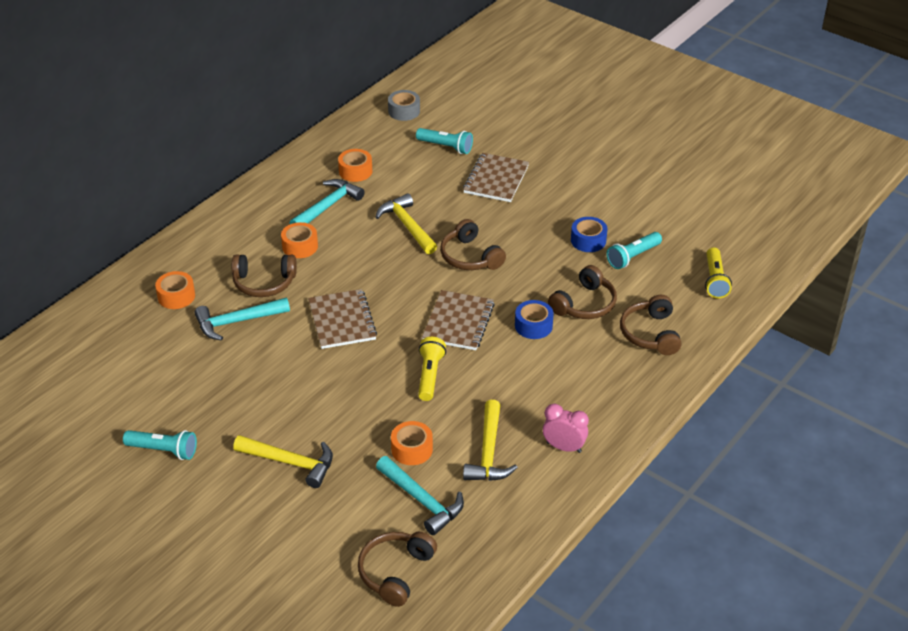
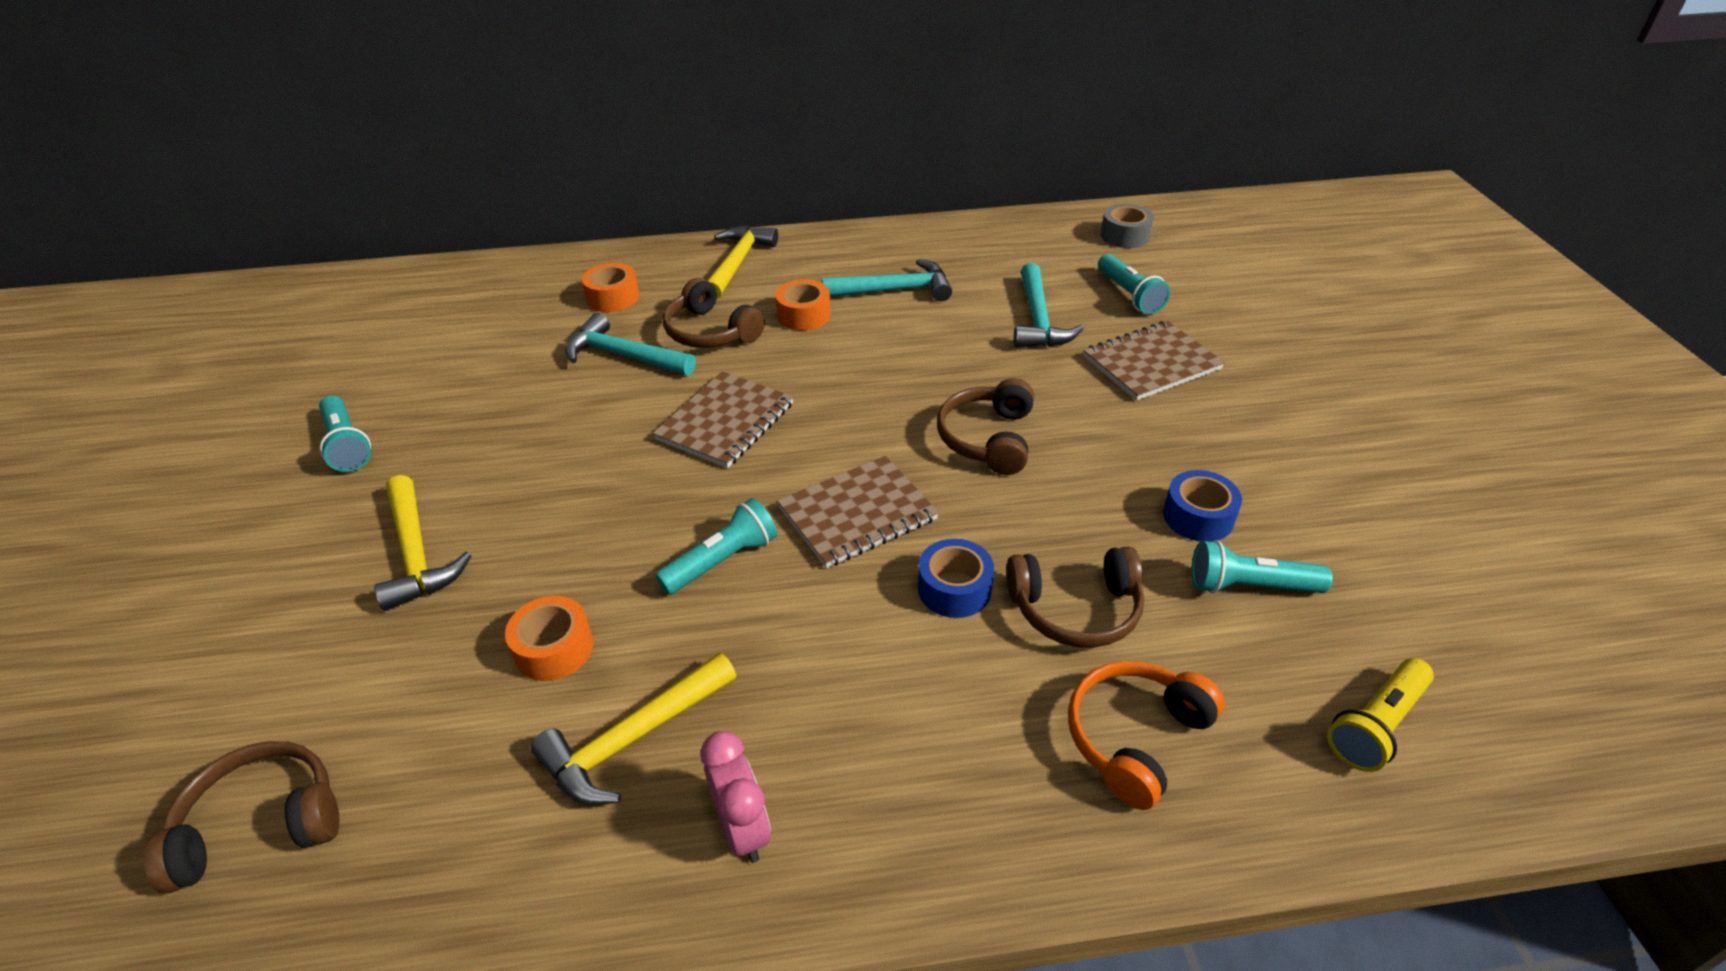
camera: 45 degrees right, 0 degrees up
(355, 171) = (978, 270): orange tape -> none
(407, 226) = (957, 358): yellow hammer -> yellow hammer (738, 263)
(422, 500) = (453, 739): turquoise hammer -> turquoise hammer (1038, 320)
(430, 375) = (722, 561): yellow flashlight -> turquoise flashlight
(650, 334) = (1136, 738): brown headphones -> orange headphones

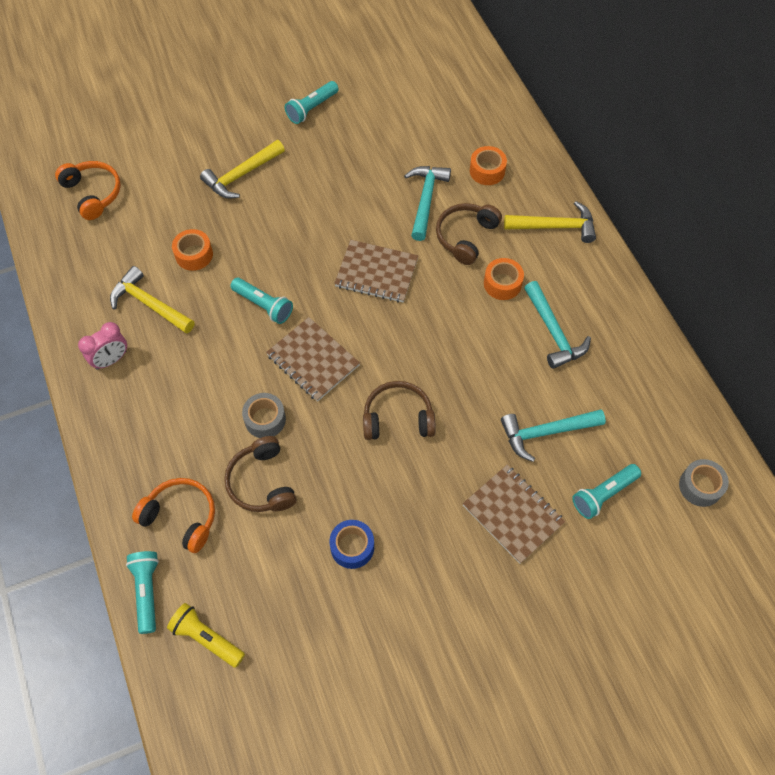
camera: 75 degrees right, 20 degrees up
(260, 825) = (93, 194): brown headphones -> orange headphones
(954, 589) = (265, 419): blue tape -> grey tape
(1250, 586) = (298, 576): turquoise flashlight -> turquoise flashlight (147, 592)

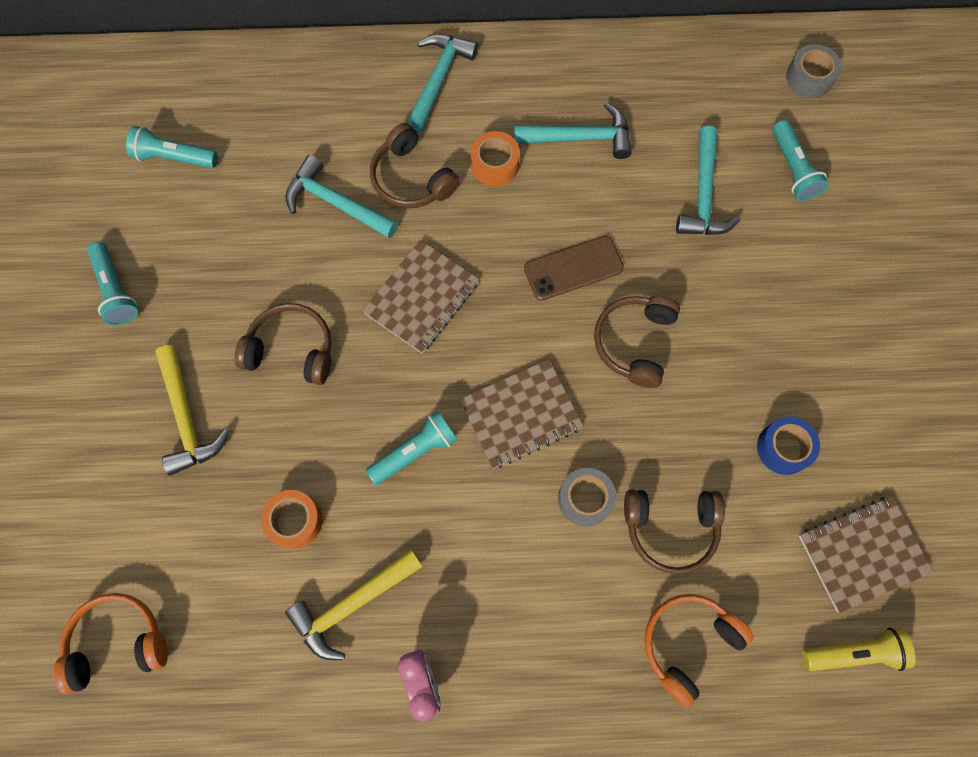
camera: 70 degrees left, 10 degrees up
(147, 592) = (777, 713): turquoise flashlight -> turquoise flashlight (174, 157)
(207, 638) = (854, 652): yellow flashlight -> yellow flashlight turned 150 degrees counterclockwise
(308, 212) = (291, 350): none -> brown headphones
(441, 360) = (573, 268): none -> brown phone
(487, 171) = (324, 120): orange tape -> none
(513, 514) = (790, 265): brown notebook -> brown notebook (862, 553)
(555, 226) = (438, 80): yellow hammer -> turquoise hammer

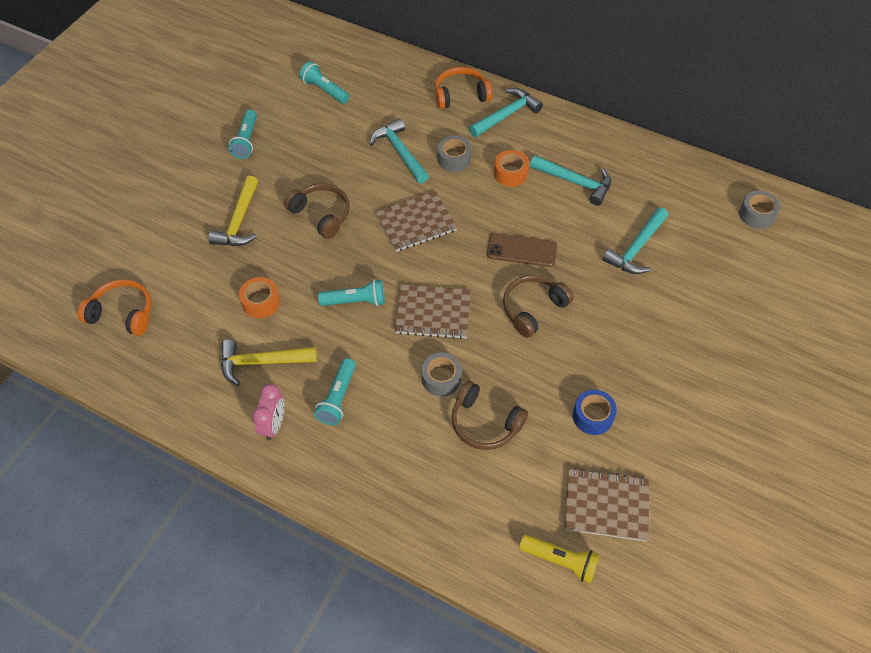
camera: 30 degrees right, 15 degrees down
(412, 178) = (454, 159): brown headphones -> grey tape
(688, 643) = (451, 494): orange headphones -> orange headphones (461, 95)
(792, 169) = (709, 261): turquoise flashlight -> turquoise flashlight (338, 398)

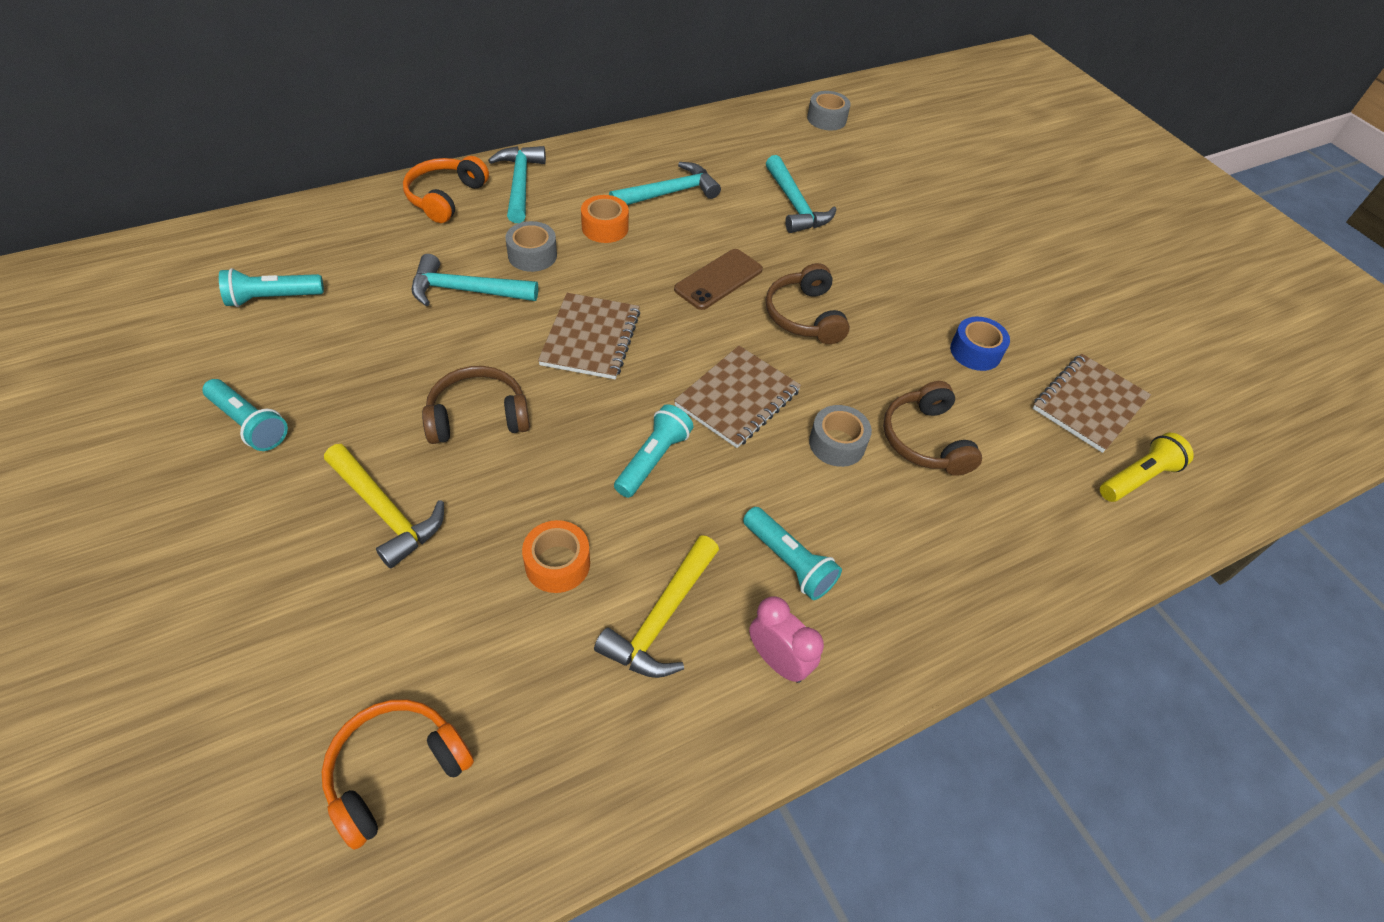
camera: 60 degrees left, 5 degrees down
(485, 423) = (925, 440): brown headphones -> brown headphones turned 105 degrees clockwise

